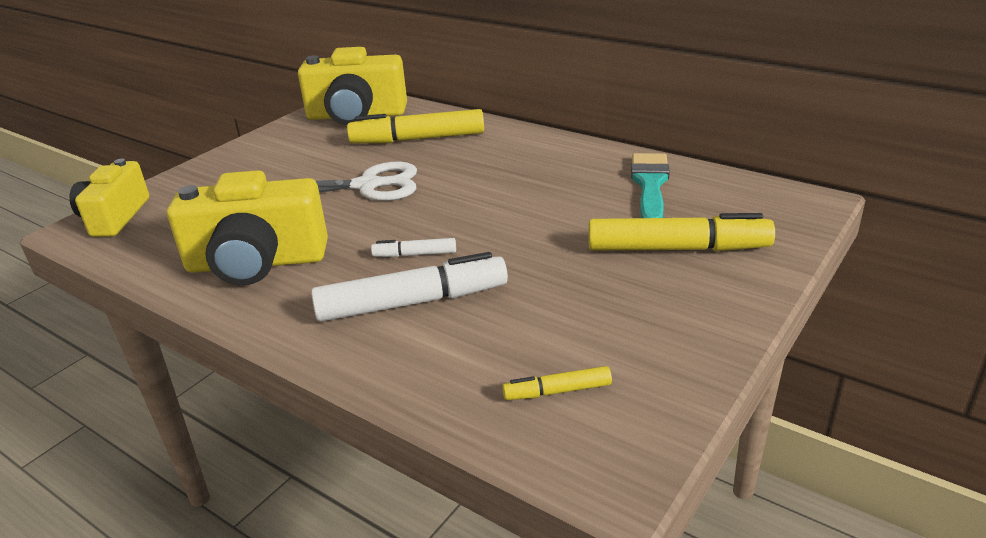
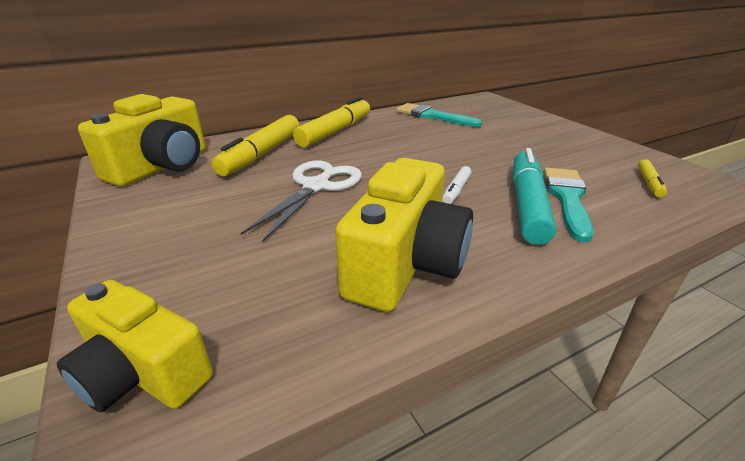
camera: 65 degrees left, 0 degrees up
(412, 302) = (527, 204): white marker -> turquoise marker
(450, 327) = (567, 198): none -> turquoise brush
(677, 249) = (510, 127): yellow marker -> yellow marker (335, 131)

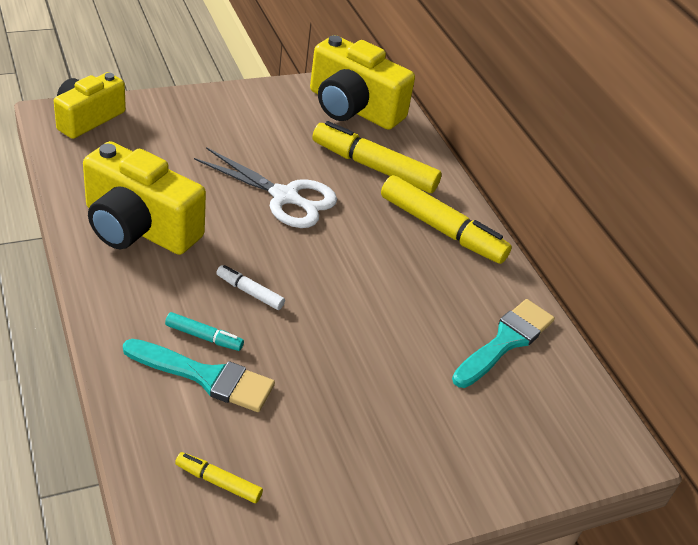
camera: 90 degrees right, 10 degrees up
(527, 204) = (204, 337): turquoise marker -> turquoise marker, size x0.48

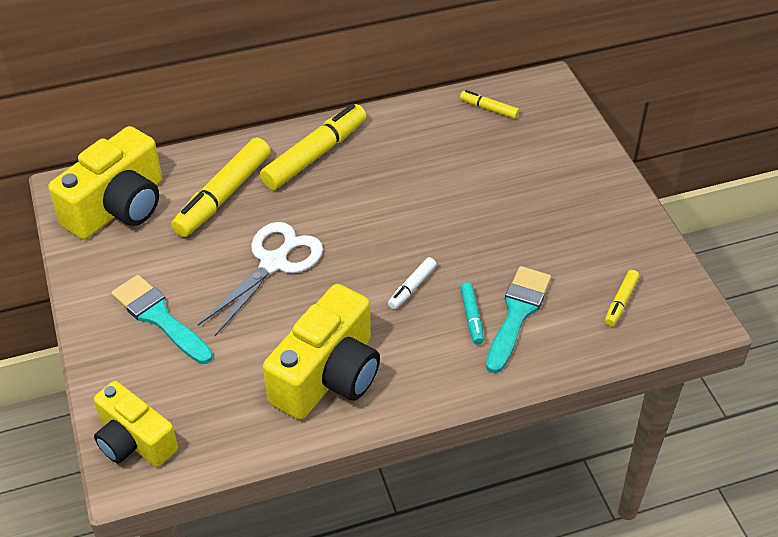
camera: 80 degrees left, 5 degrees up
(204, 337) = (471, 317): turquoise marker -> turquoise marker turned 150 degrees clockwise
(505, 341) = (450, 130): turquoise brush -> turquoise brush (159, 317)
(553, 382) = (489, 109): none -> yellow marker

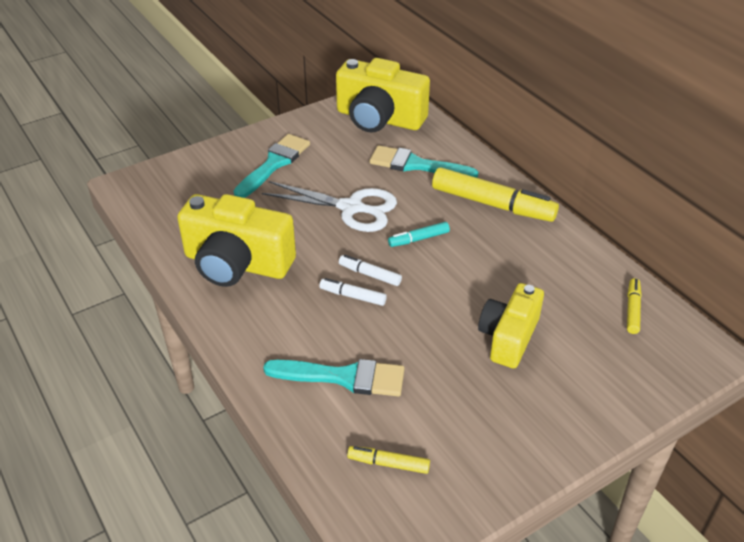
camera: 75 degrees right, 5 degrees down
(134, 441) = (156, 180): yellow camera -> yellow camera (508, 337)
(223, 196) = (416, 165): yellow marker -> turquoise brush
(385, 268) = (370, 274): none -> white marker
(471, 317) = (329, 344): turquoise marker -> turquoise marker (418, 239)

